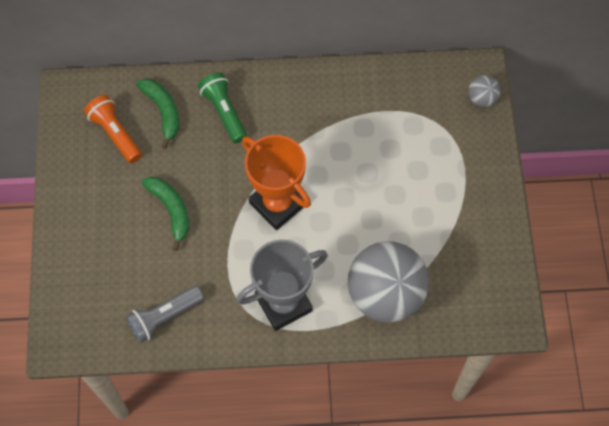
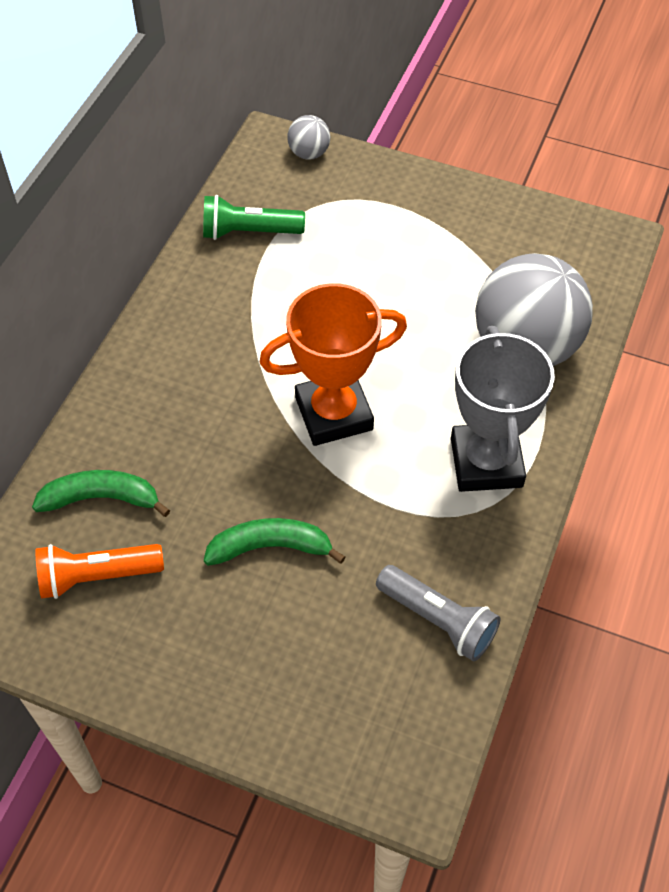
camera: 65 degrees left, 10 degrees down
(164, 317) = (438, 620): grey flashlight -> grey flashlight turned 45 degrees counterclockwise
(224, 112) = (152, 422): green flashlight -> green flashlight (248, 232)

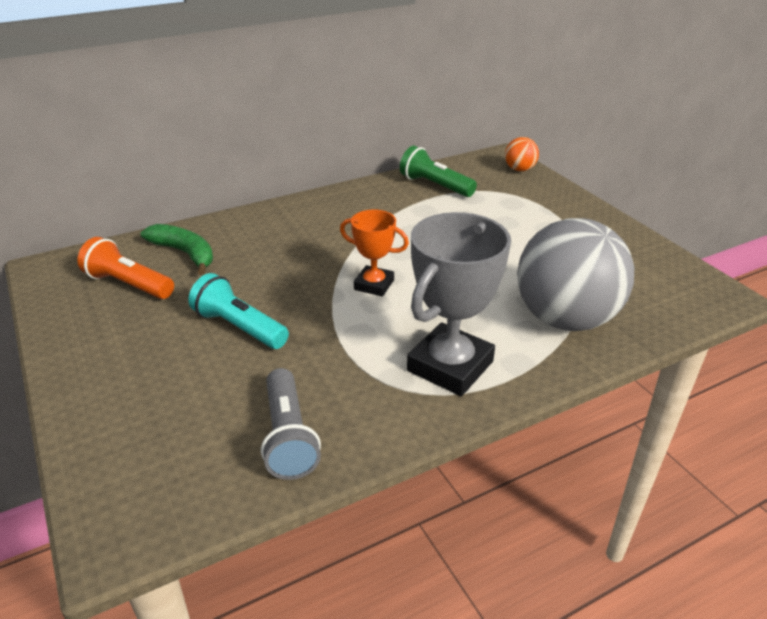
camera: 40 degrees right, 20 degrees down
(270, 547) = (239, 327): green banana -> turquoise flashlight
(309, 153) = (519, 169): grey ball -> orange ball
(334, 414) = (374, 285): orange trophy -> orange trophy, size x0.57

